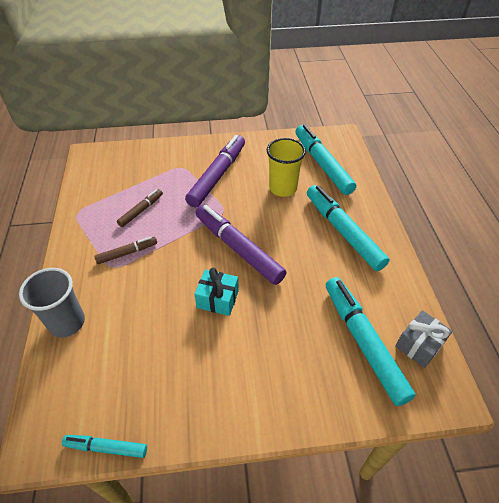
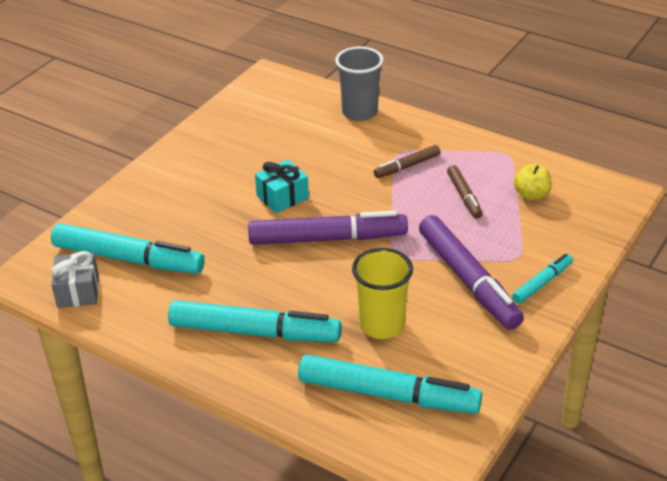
camera: 130 degrees right, 10 degrees down
(106, 447) = (228, 101): turquoise marker -> turquoise marker (542, 283)
(117, 185) = (531, 195): none -> yellow apple
(127, 253) = (407, 166): brown marker -> brown marker turned 45 degrees clockwise

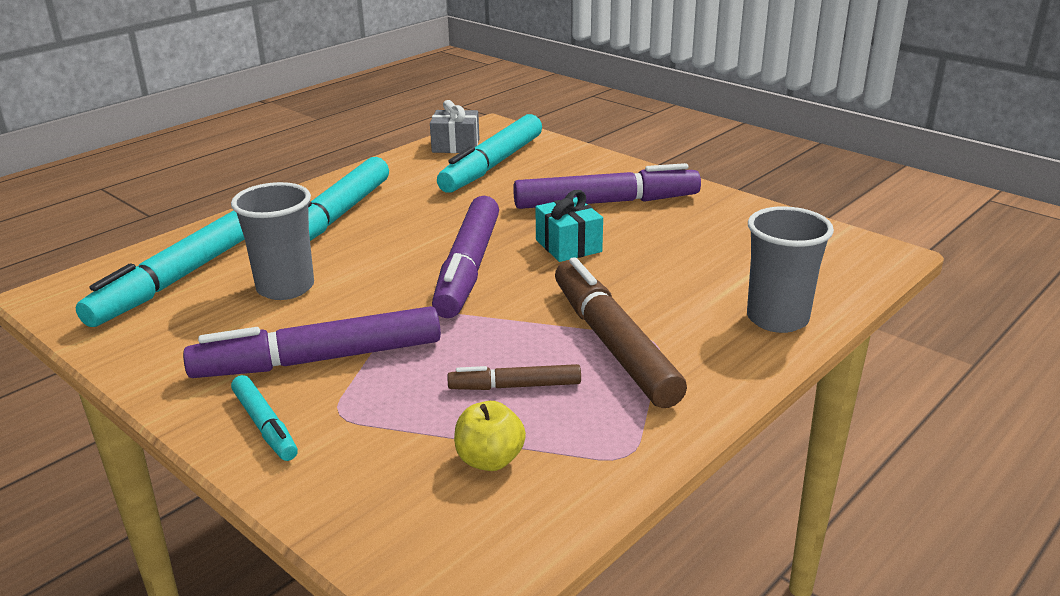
camera: 100 degrees right, 10 degrees down
(204, 187) = (606, 202): none -> purple marker
(382, 325) = (285, 288): yellow cup -> grey cup
(407, 166) = (613, 344): brown marker -> brown marker, size x1.95

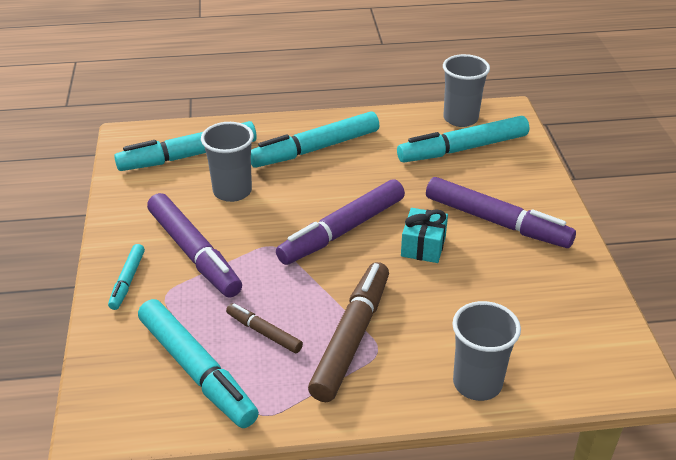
camera: 40 degrees right, 10 degrees up
(319, 360) = (194, 253): purple marker -> purple marker turned 150 degrees counterclockwise
(455, 146) = (460, 118): grey gift -> grey cup
(490, 460) = (196, 371): yellow apple -> turquoise marker

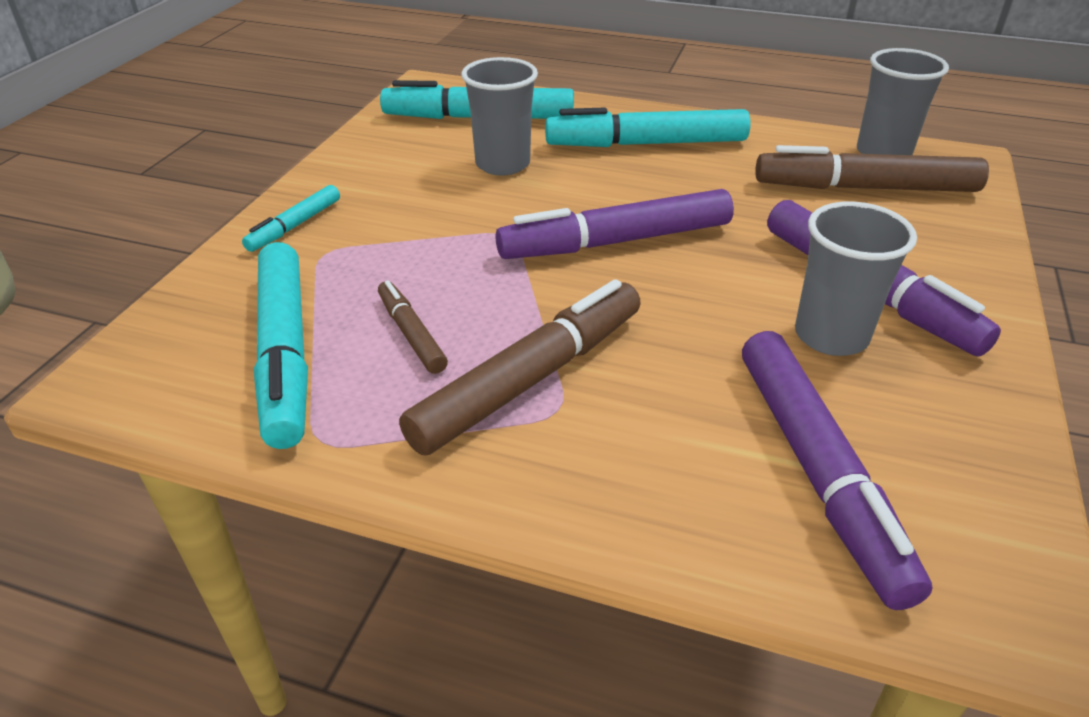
camera: 25 degrees right, 0 degrees up
(194, 253) = (399, 217): purple marker -> purple marker (817, 471)
(423, 246) = (725, 291): turquoise gift -> none
(463, 149) = (865, 188): turquoise marker -> brown marker
(477, 383) = (690, 514): grey cup -> grey cup (831, 336)

